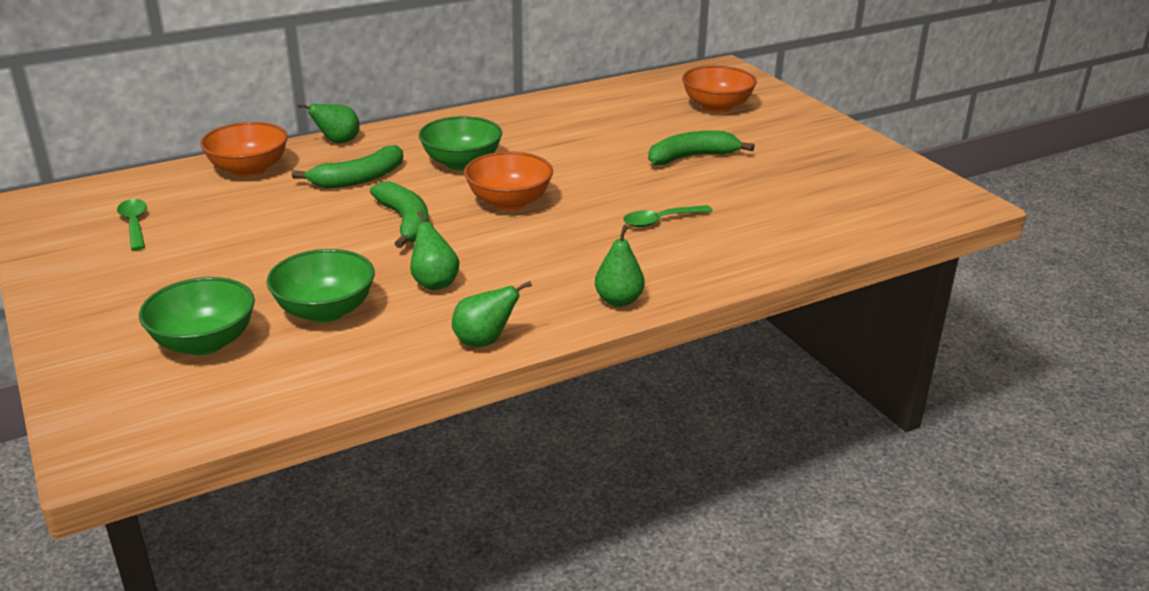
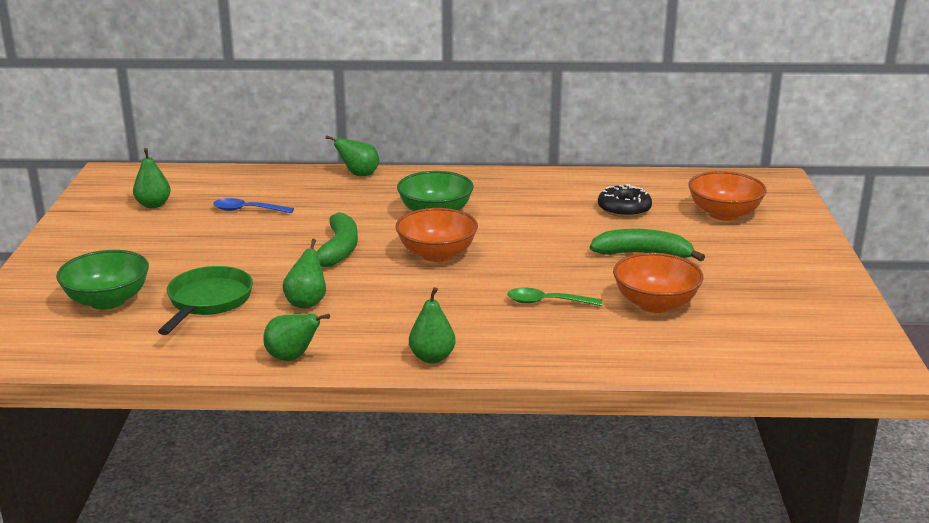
camera: 30 degrees right, 5 degrees down
(134, 224) = (153, 205): green spoon -> green pear
(249, 169) = (271, 182): orange bowl -> orange bowl (655, 304)
(256, 205) = (247, 210): none -> blue spoon
(325, 311) = (208, 301): green bowl -> green pan
(358, 179) = (341, 207): green banana -> none
(630, 120) = (624, 209): none -> black donut

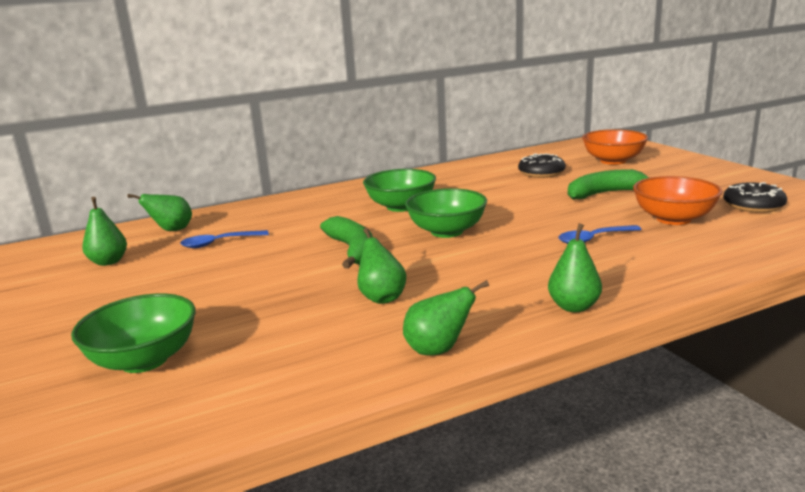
camera: 25 degrees left, 5 degrees down
(208, 301) = (272, 326): green pan -> none
(359, 174) = (295, 198): green pear -> green pear (172, 230)
(437, 254) = (447, 231): orange bowl -> green bowl
(547, 302) = (593, 239): green spoon -> blue spoon
(761, 313) = (753, 205): none -> black donut

